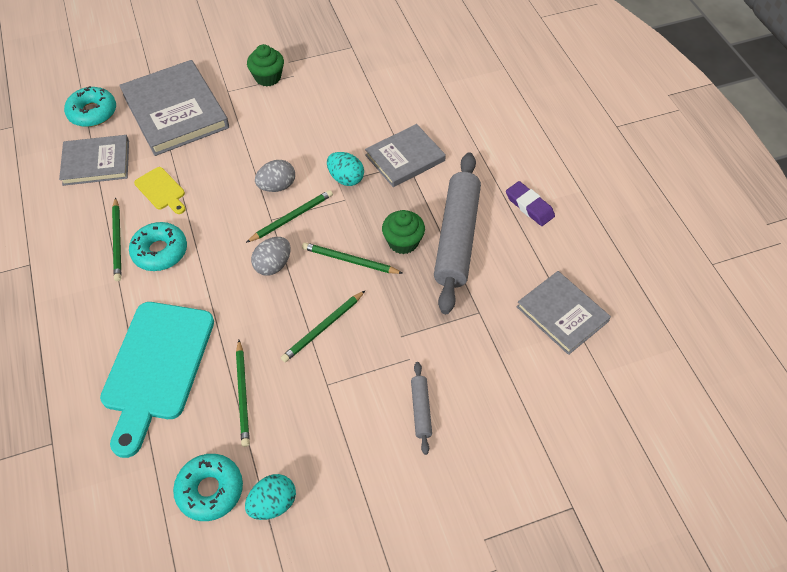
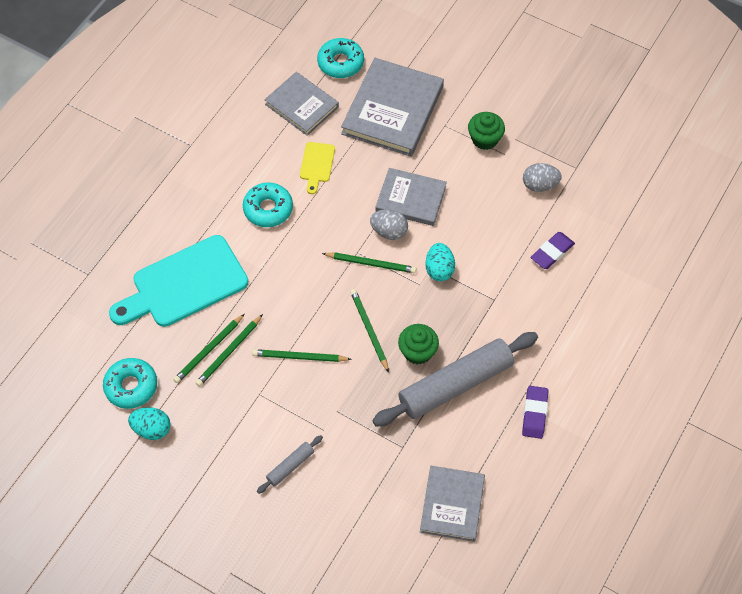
camera: 50 degrees right, 5 degrees up
(117, 241) = (253, 177): green pencil -> green pencil (229, 352)
(273, 265) = (320, 285): grey egg -> grey egg (539, 185)
(405, 105) = (552, 252): none -> purple eraser
(405, 158) = (498, 293): grey book -> grey book (411, 199)

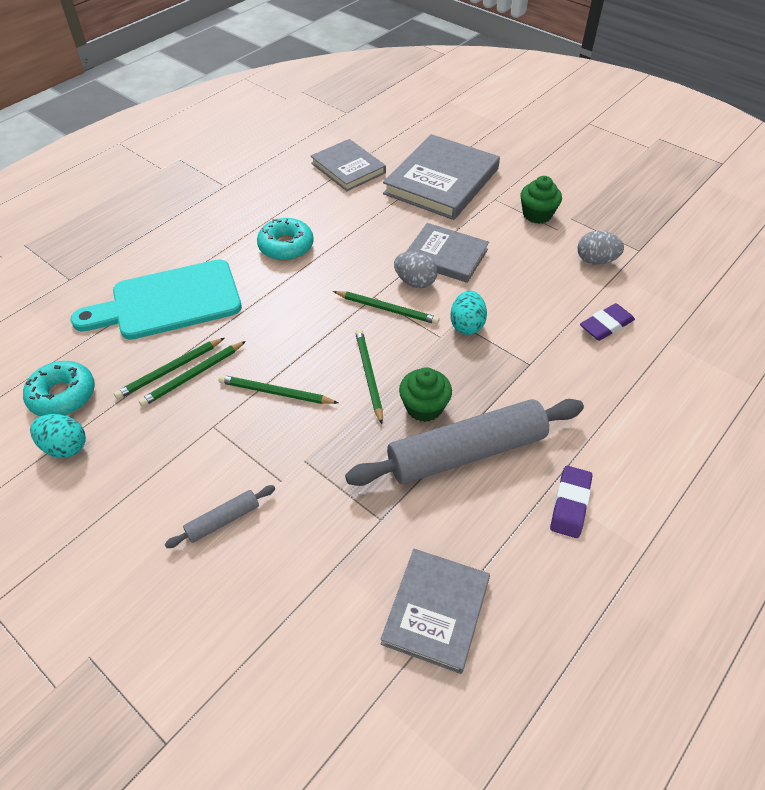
camera: 10 degrees right, 10 degrees down
(317, 165) = (350, 215): yellow cutting board -> none
(340, 63) = (396, 141): turquoise donut -> none

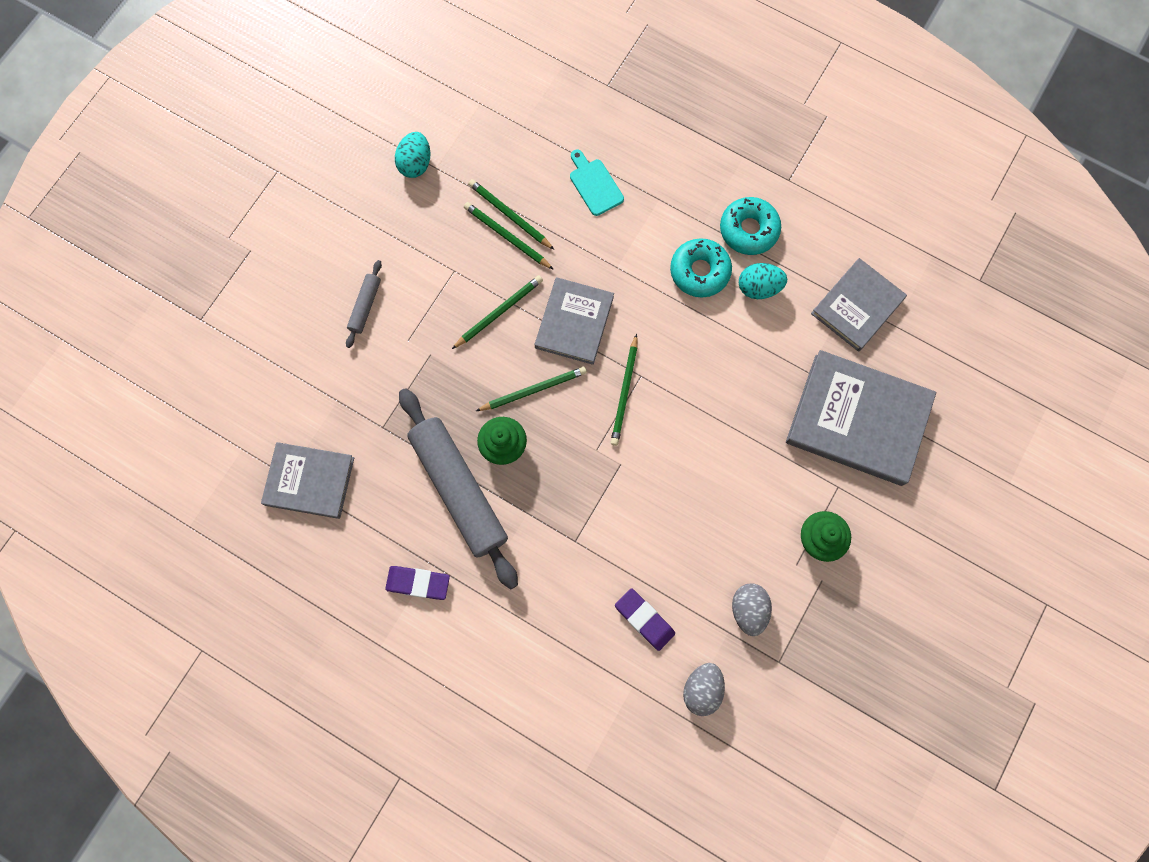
camera: 80 degrees right, 25 degrees up
(63, 395) = (467, 139): turquoise donut -> turquoise donut (748, 230)
(168, 302) = (594, 184): turquoise cutting board -> turquoise cutting board, size x0.46
(223, 520) = (365, 306): grey rolling pin -> grey rolling pin turned 60 degrees clockwise
(275, 393) = (499, 312): green pencil -> green pencil turned 45 degrees clockwise
(415, 282) = (671, 414): grey egg -> grey egg (701, 689)
(446, 256) = (720, 441): grey book -> grey book (574, 322)
(467, 325) = (617, 474): turquoise egg -> turquoise egg (758, 287)

